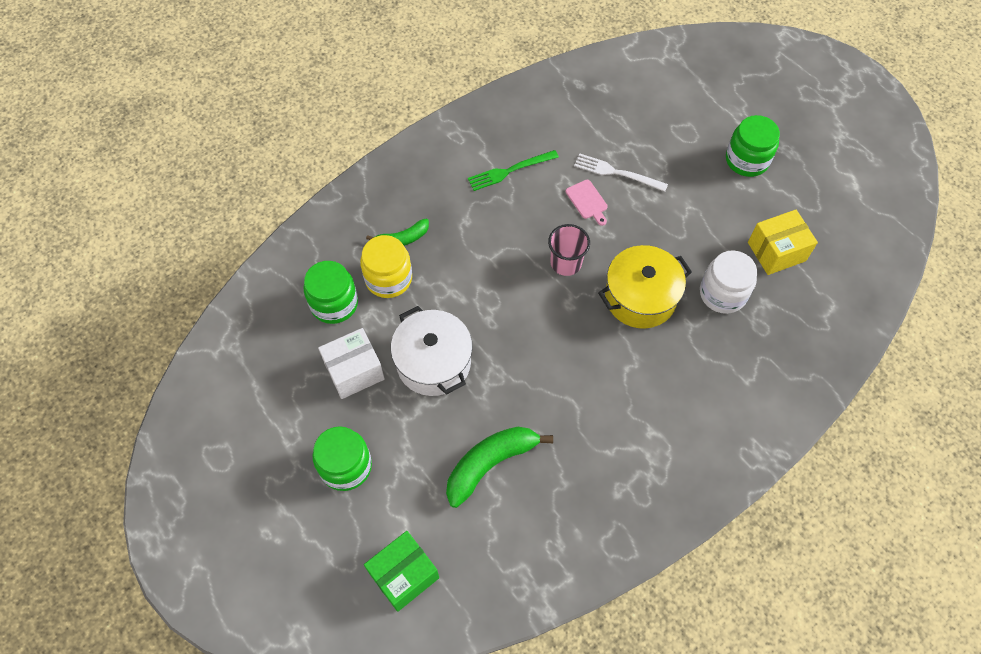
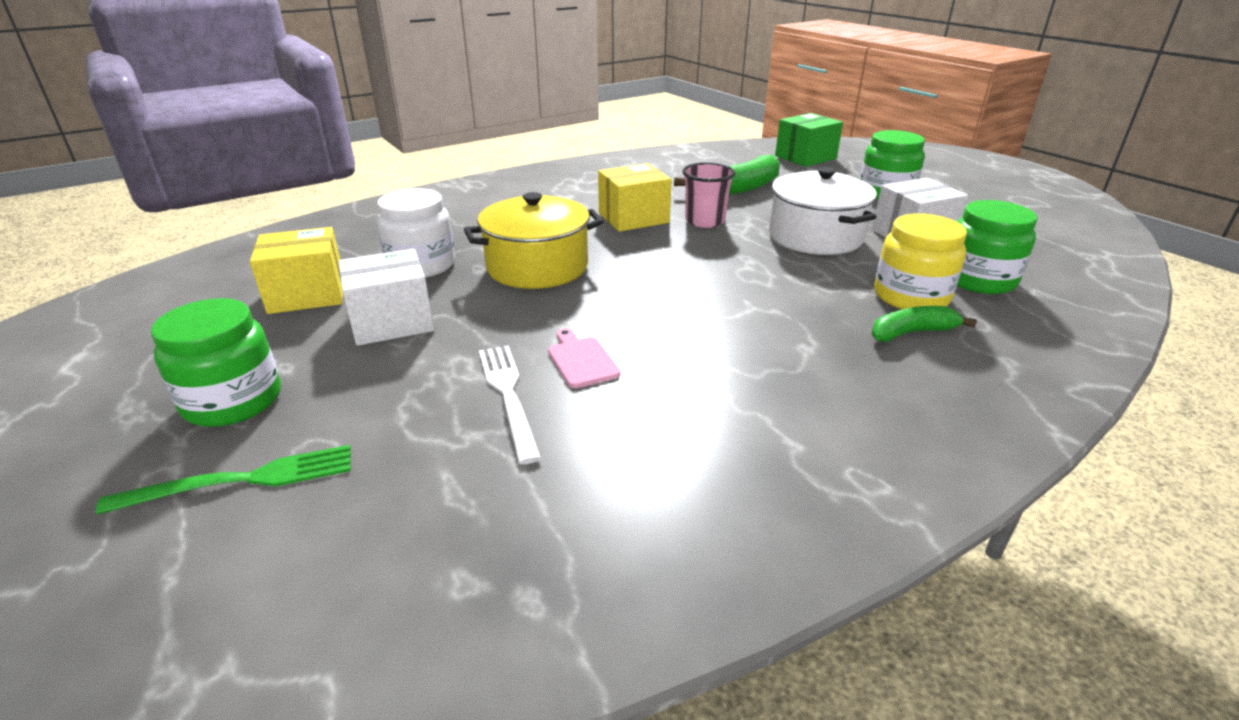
camera: 175 degrees left, 30 degrees down
(510, 170) = (730, 411): green fork -> green fork (241, 480)
(566, 263) = (636, 298): pink cup -> pink cup (705, 221)
(583, 387) = (633, 218): none -> yellow box
(617, 173) = (508, 396): white fork -> white fork turned 135 degrees counterclockwise
(706, 227) = (392, 322): none -> white box

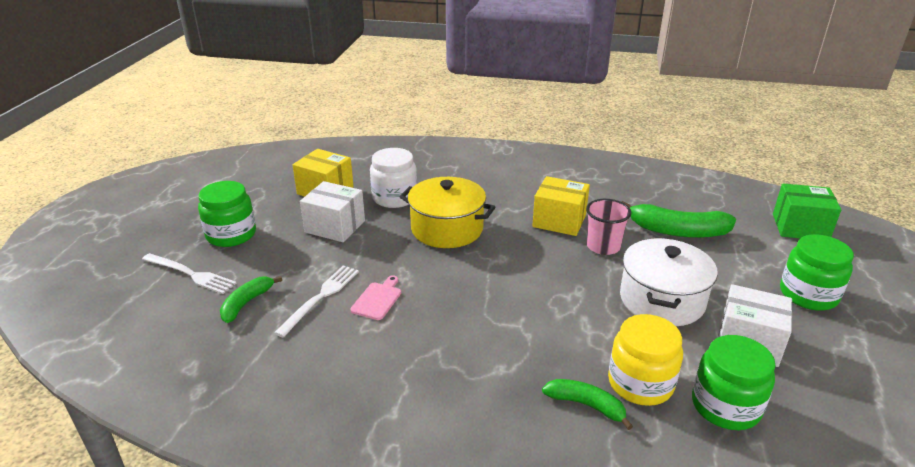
camera: 45 degrees right, 0 degrees up
(241, 480) = (190, 274): green fork -> white fork
(412, 459) = (246, 303): none -> green banana

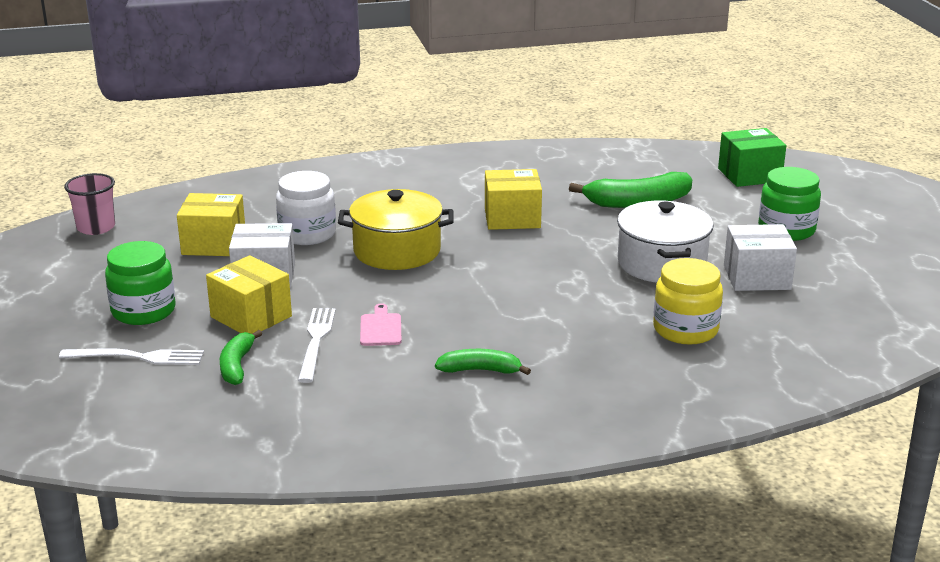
camera: 25 degrees left, 5 degrees down
(295, 260) = (251, 316): none -> yellow box
(586, 405) = (650, 356): green banana -> green banana (480, 370)
(603, 246) = (574, 231): pink cup -> pink cup (96, 227)
(725, 406) = (765, 327): green jar -> none

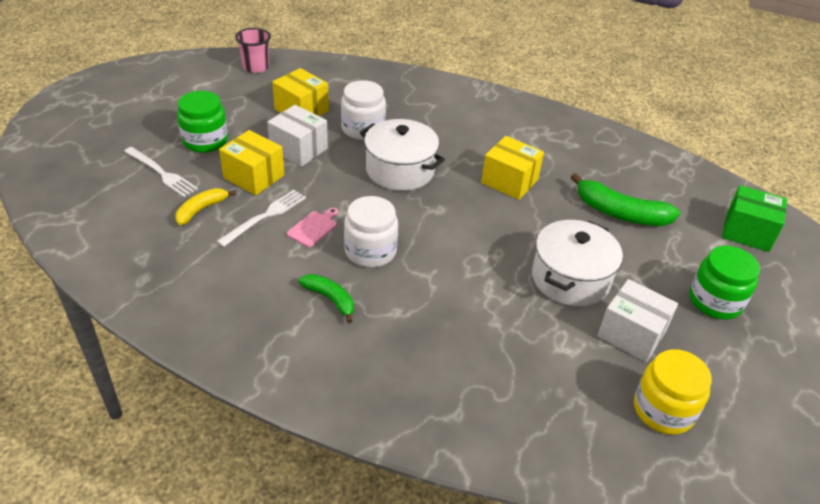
camera: 35 degrees right, 15 degrees up
(237, 366) = (201, 210): green banana -> yellow banana
(251, 316) = (254, 176): yellow box -> yellow box turned 45 degrees counterclockwise
(397, 251) = (400, 170): yellow pot -> white pot
(463, 321) = (370, 251): none -> white jar
(685, 330) = (513, 350): yellow jar -> yellow jar (663, 410)

